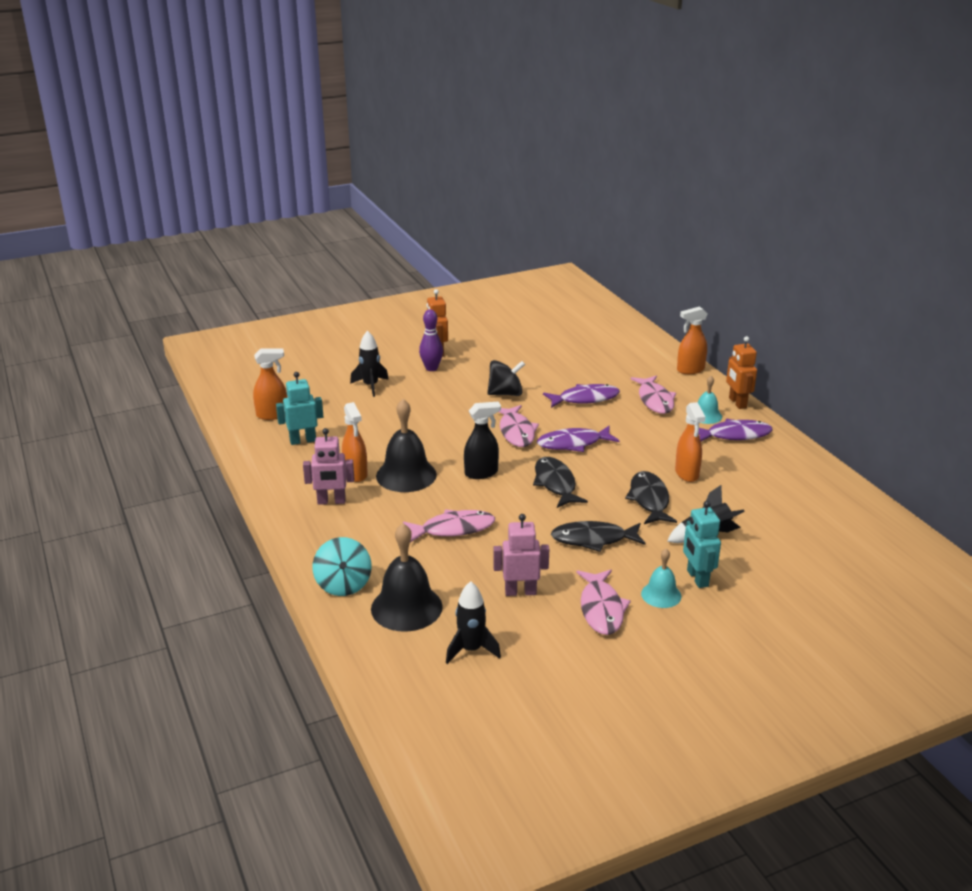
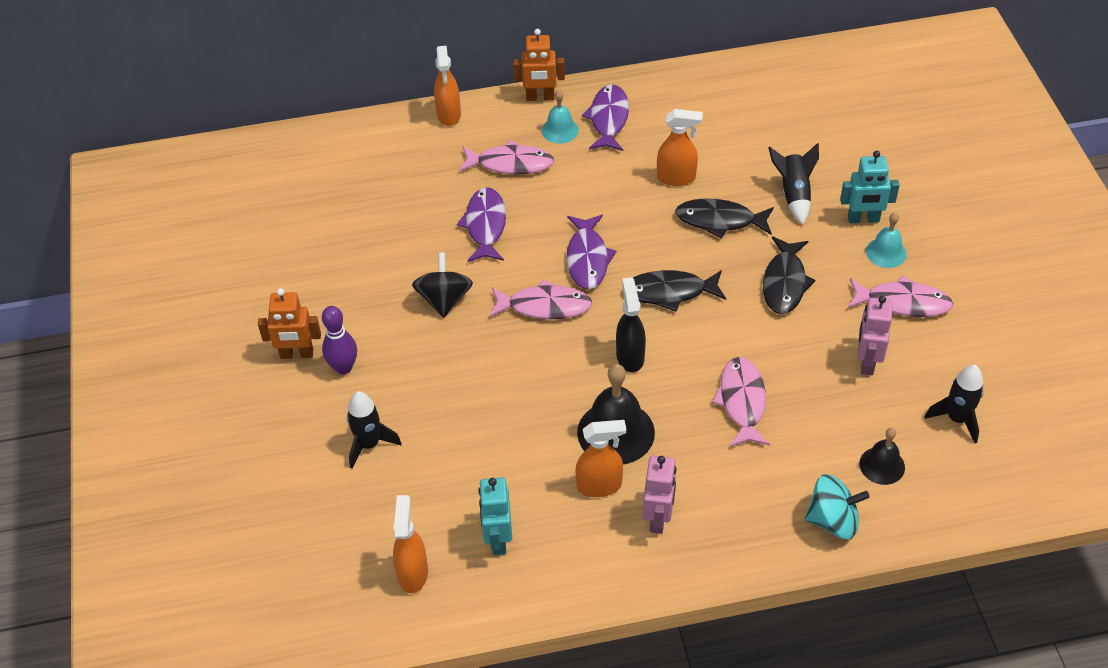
camera: 75 degrees left, 20 degrees up
(406, 607) = (882, 465): black bell -> black bell, size x0.57

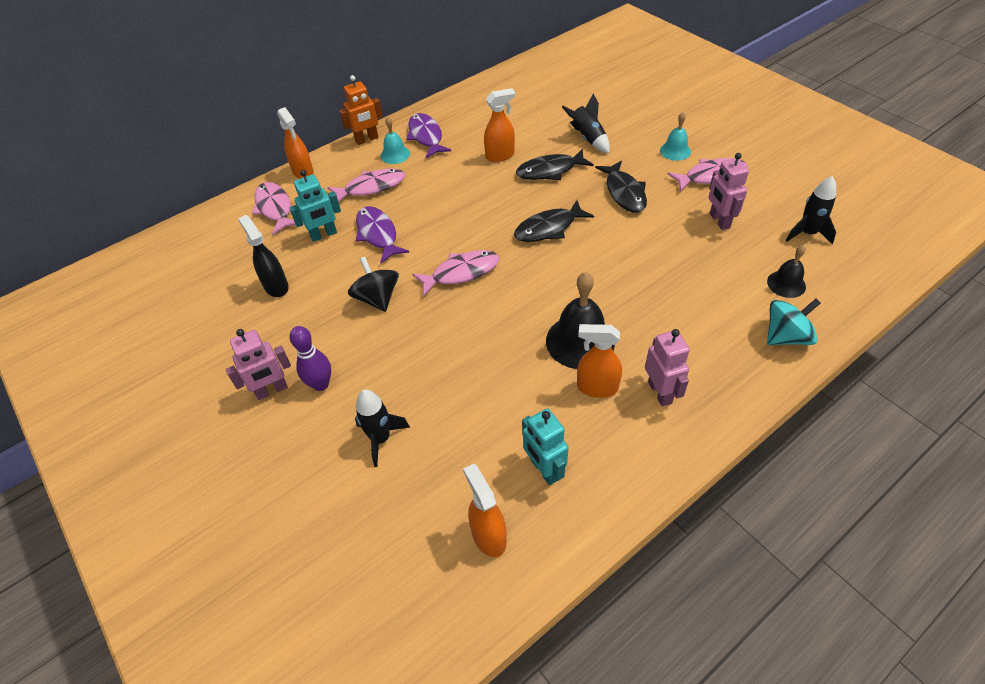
camera: 25 degrees left, 0 degrees up
(297, 354) = (272, 390): orange robot -> pink robot
(587, 258) = (472, 228): purple fish -> none
(600, 485) = (596, 387): orange spray bottle -> orange spray bottle turned 135 degrees counterclockwise
(630, 356) = (551, 282): black spray bottle -> black spray bottle (276, 286)
(742, 401) = (656, 281): pink fish -> pink fish (275, 208)
(863, 219) = (644, 137): turquoise robot -> turquoise robot (324, 235)

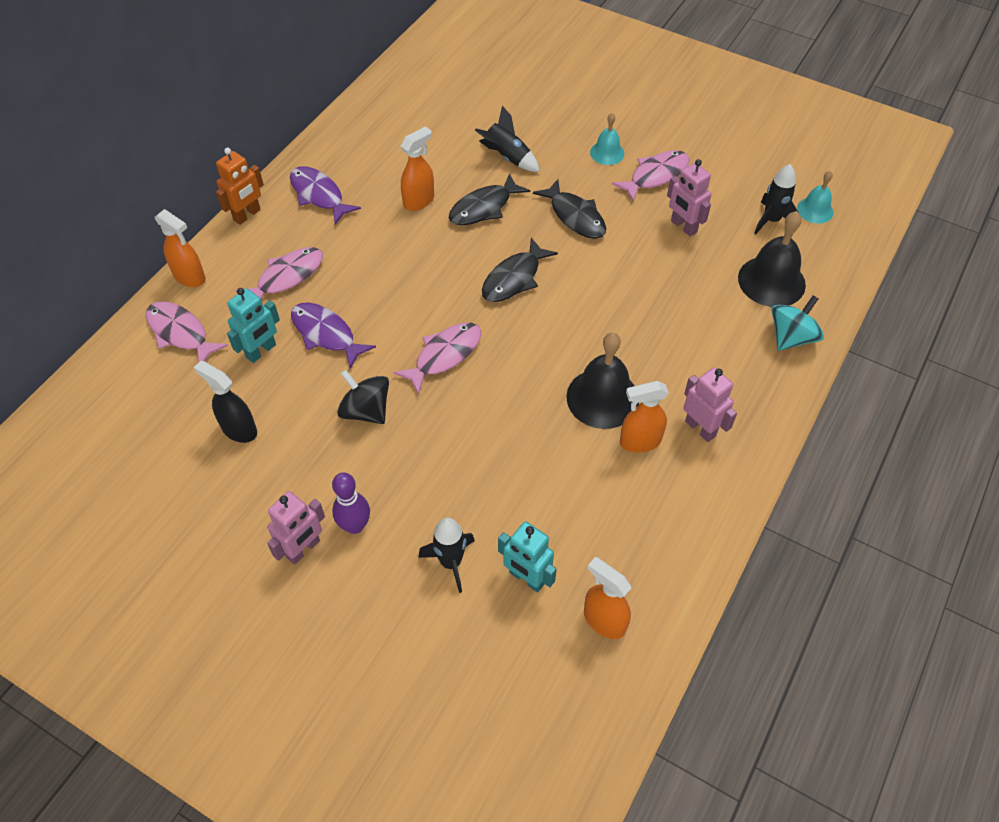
camera: 25 degrees left, 5 degrees up
(395, 154) = (293, 227): turquoise bell -> turquoise bell (815, 210)
(544, 470) = (626, 540): turquoise robot -> turquoise robot (526, 578)
(786, 284) = (771, 281): black bell -> black bell, size x1.76

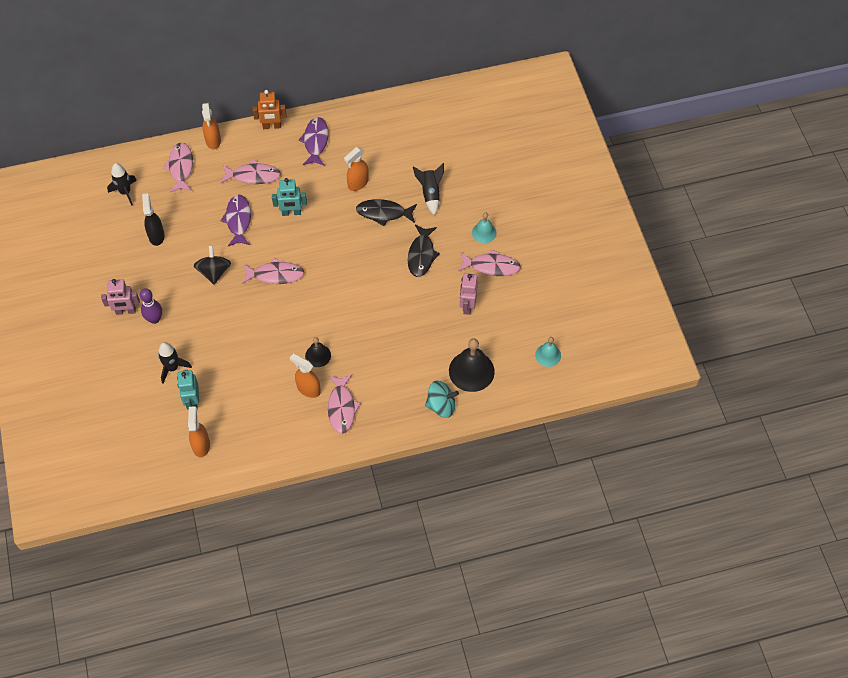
camera: 45 degrees right, 5 degrees up
(261, 351) = (203, 205): turquoise robot -> turquoise robot (291, 213)
(419, 201) = (358, 183): orange spray bottle -> orange spray bottle turned 135 degrees clockwise
(514, 278) = (351, 263): black fish -> none
(602, 398) = (318, 355): black bell -> black bell, size x0.57
(700, 428) = (342, 407): pink robot -> pink fish
(771, 220) = (517, 341): black rocket -> black rocket (125, 192)

